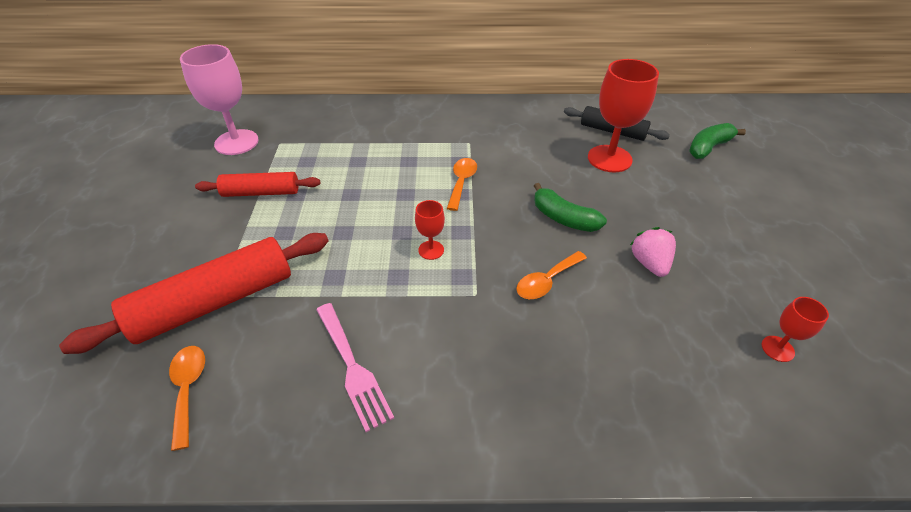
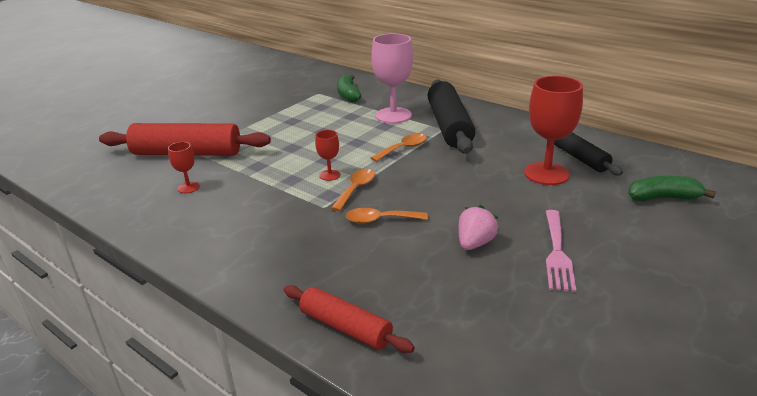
camera: 40 degrees right, 15 degrees down
(188, 389) = (131, 182): orange spoon -> orange spoon (356, 189)
(236, 142) = (295, 86): pink goblet -> pink goblet (393, 115)
(261, 193) = (274, 114): red rolling pin -> red rolling pin (345, 327)
(353, 368) = (210, 208): pink fork -> pink fork (557, 253)
(470, 137) = (449, 126): none -> black rolling pin
(563, 218) = (448, 193): green banana -> green banana (348, 95)
(777, 348) = (501, 335): red goblet -> red goblet (188, 187)

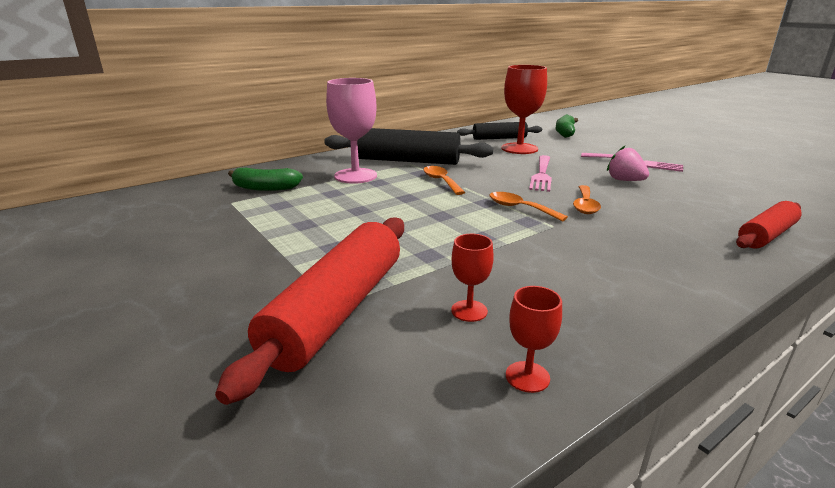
camera: 75 degrees left, 5 degrees down
(330, 175) = (481, 217): red goblet -> red goblet (527, 377)
(457, 193) = (542, 175): none -> pink fork

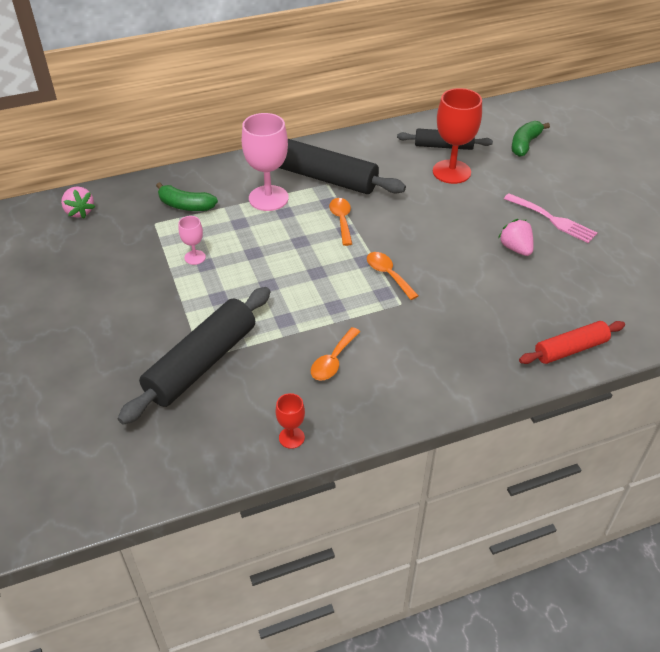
camera: 15 degrees right, 20 degrees up
(133, 204) = (79, 212): none -> pink strawberry
(289, 220) = (195, 257): none -> pink goblet
(337, 310) = (201, 363): red rolling pin -> black rolling pin
(469, 311) = (285, 381): red goblet -> none
(542, 175) = (442, 225): pink fork -> none
(585, 205) = (448, 280): orange spoon -> orange spoon (333, 361)

